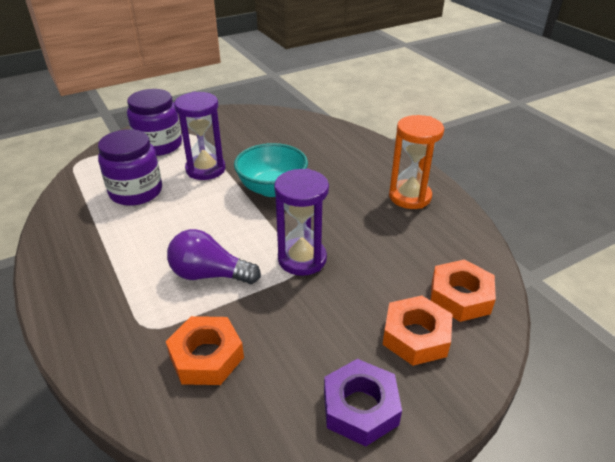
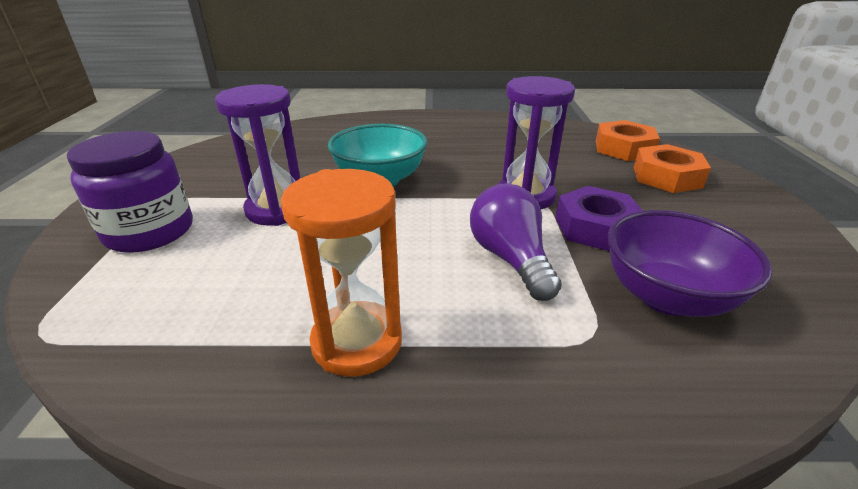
camera: 60 degrees left, 5 degrees down
(136, 192) = (246, 279): purple jar -> none
(206, 356) = (666, 297): orange nut -> purple bowl
(209, 274) = (510, 259): purple light bulb -> purple light bulb turned 120 degrees clockwise
(360, 407) = (755, 224): purple nut -> purple nut (596, 227)
(410, 197) = (474, 128): orange hourglass -> orange hourglass (357, 342)

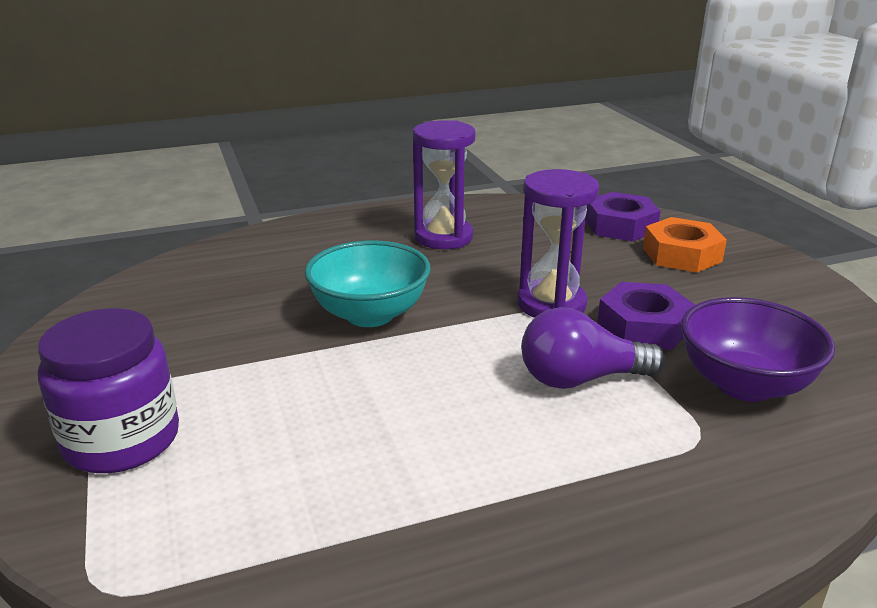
camera: 20 degrees left, 5 degrees down
(277, 210) = (270, 377): purple hourglass -> purple hourglass (443, 237)
(357, 342) = (485, 500): orange hourglass -> none
(510, 259) = (580, 379): purple light bulb -> purple light bulb turned 60 degrees counterclockwise
(623, 148) = (620, 226): orange nut -> purple nut

